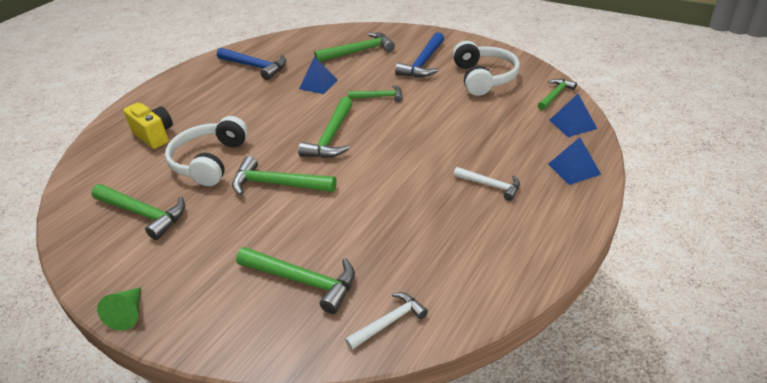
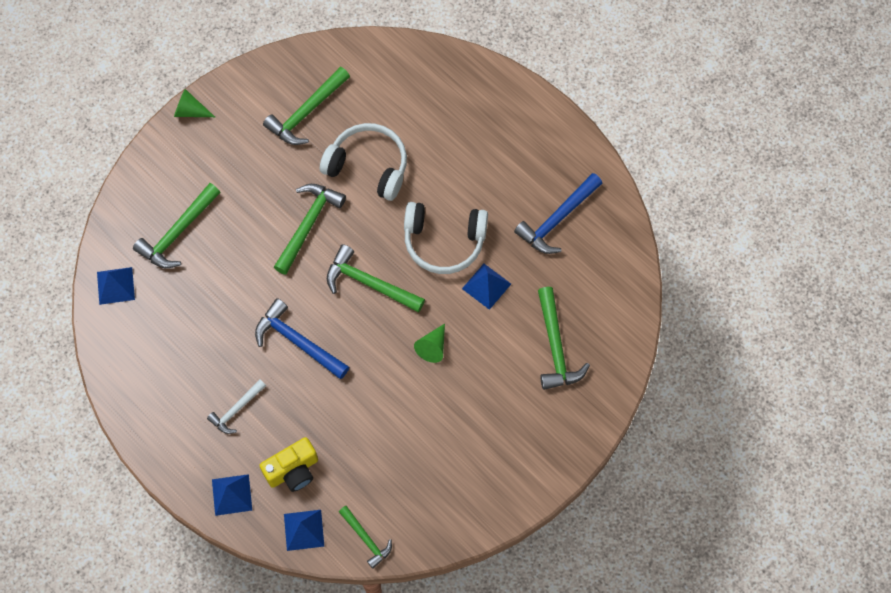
camera: 100 degrees right, 30 degrees up
(154, 135) = (435, 114): yellow camera -> yellow camera (293, 470)
(379, 97) = (432, 347): green hammer -> green cone
(389, 322) = (115, 285): white hammer -> blue pyramid
(423, 63) = (496, 417): blue hammer -> blue hammer (298, 342)
(484, 78) = (434, 475): white headphones -> white headphones (444, 241)

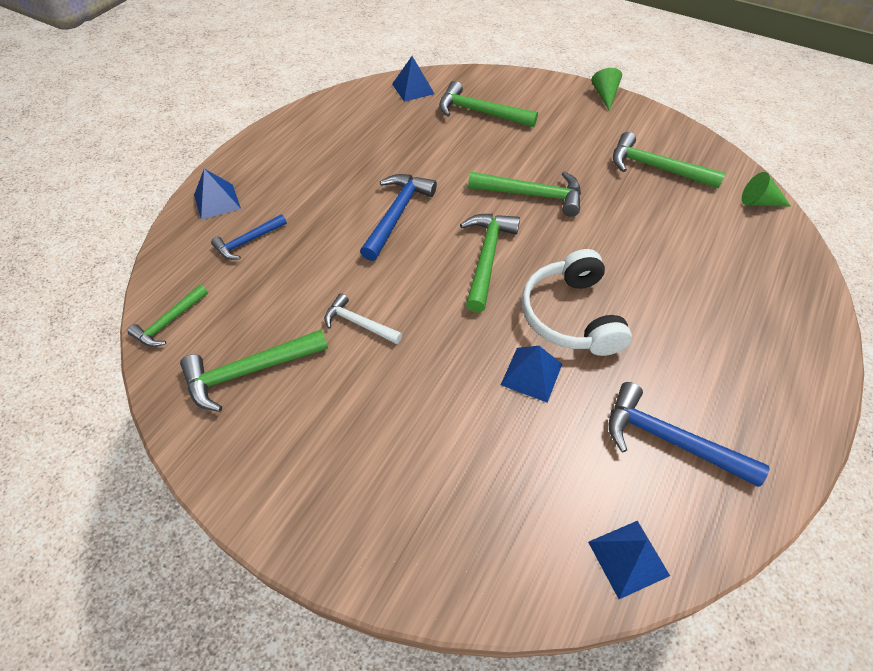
camera: 75 degrees right, 15 degrees down
(237, 409) = (310, 186): white hammer -> white hammer (359, 323)
(293, 470) = (248, 241): yellow camera -> blue hammer
(303, 530) = (179, 264): blue pyramid -> blue pyramid (628, 558)
(368, 166) = (626, 227): white headphones -> none
(432, 347) = (428, 334): green cone -> green cone (759, 202)
(555, 346) = (475, 482): green hammer -> green hammer (250, 371)

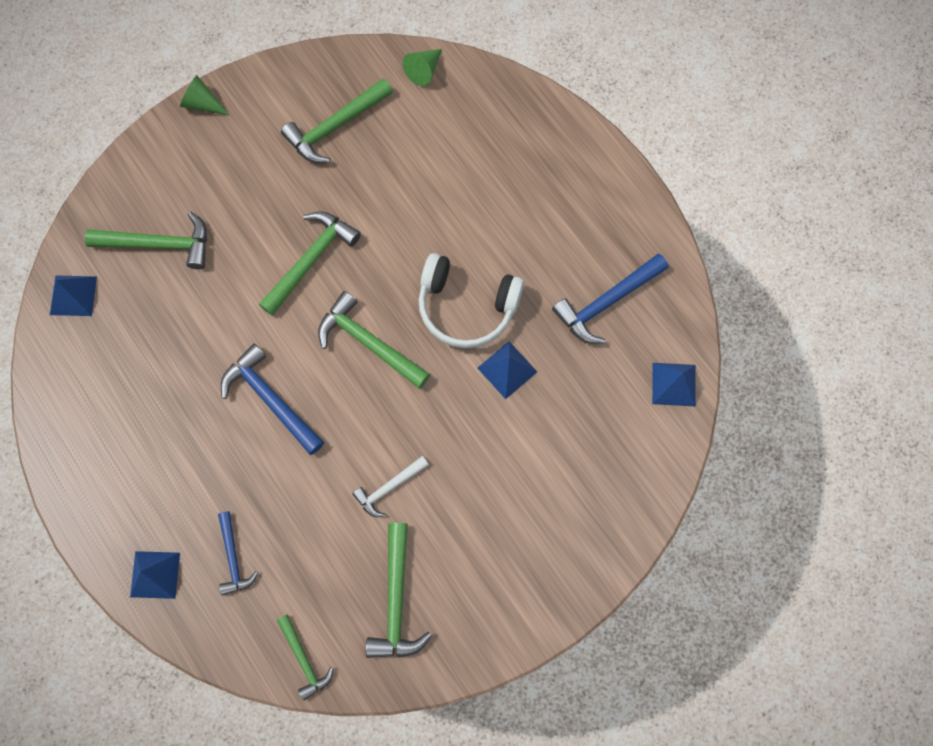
camera: 65 degrees left, 20 degrees up
(480, 112) = (158, 244): green hammer -> green hammer turned 135 degrees counterclockwise

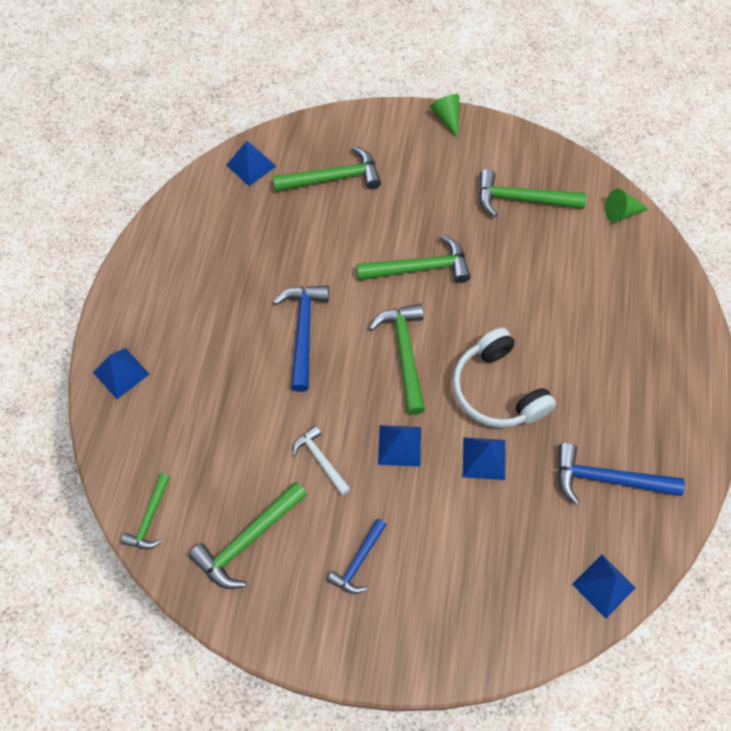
camera: 45 degrees right, 10 degrees down
(158, 244) = (333, 178): green hammer -> green hammer turned 60 degrees counterclockwise
(233, 557) = (177, 408): blue hammer -> blue hammer (359, 561)
(389, 487) = (321, 460): white hammer -> white hammer turned 45 degrees clockwise
(436, 419) = (399, 445): none -> blue pyramid

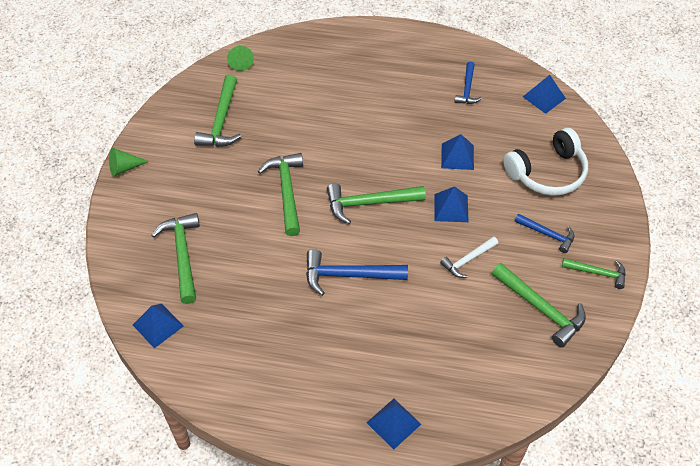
camera: 90 degrees left, 10 degrees down
(150, 518) = (531, 384): green hammer -> green hammer (597, 273)
(497, 390) = (400, 146): white headphones -> white headphones (547, 173)
(607, 479) = (467, 89): blue hammer -> blue hammer, size x0.62

